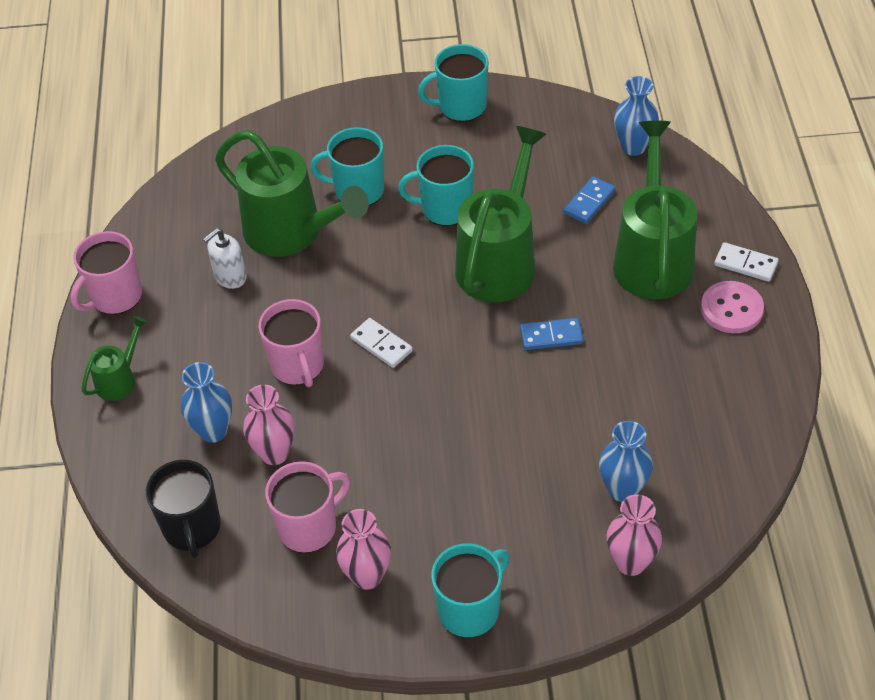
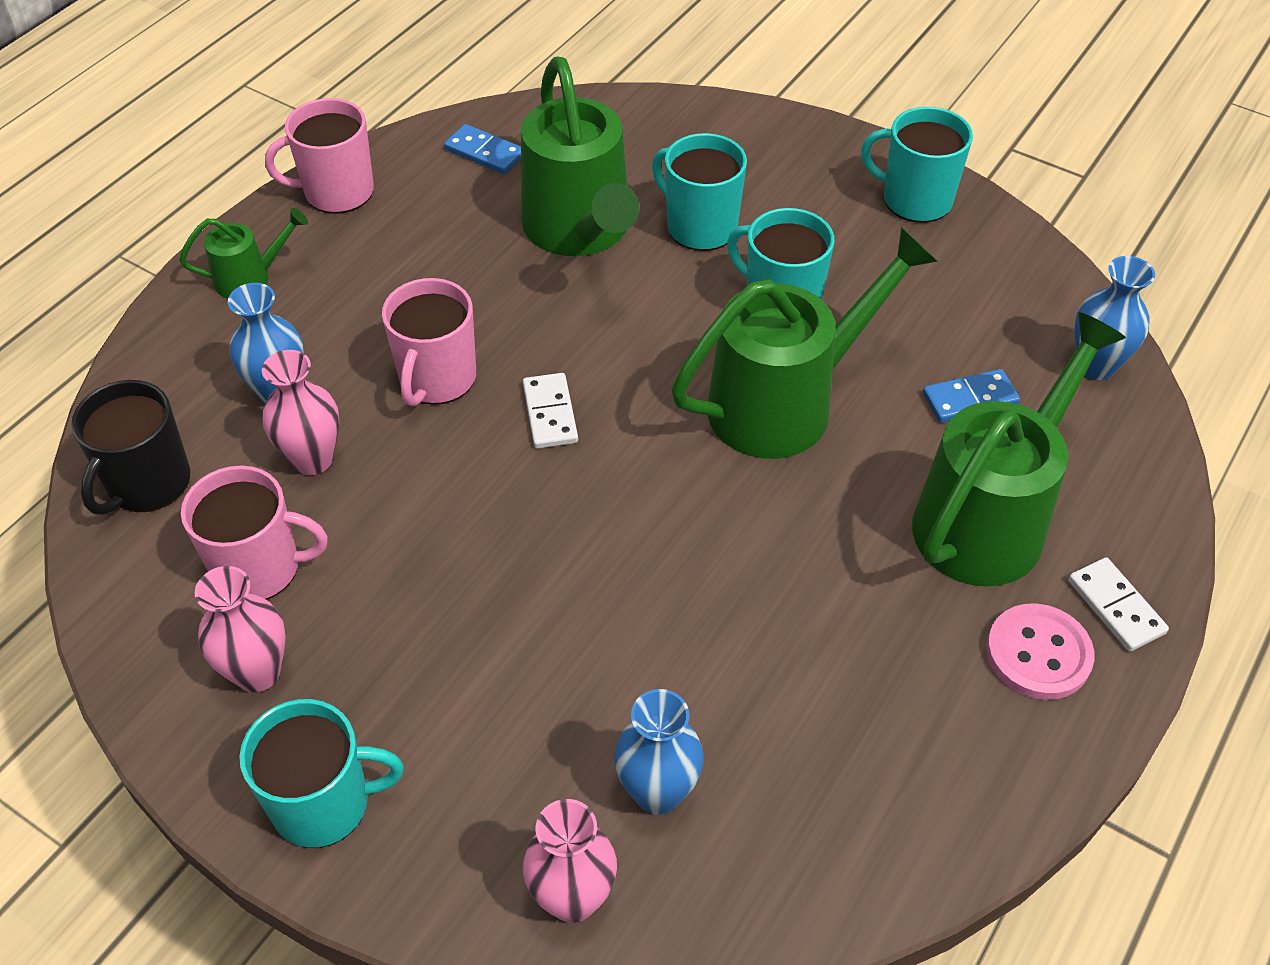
camera: 35 degrees right, 0 degrees up
(230, 277) = (468, 240): white soap dispenser -> none
(551, 336) = (759, 532): blue domino -> blue domino (484, 152)

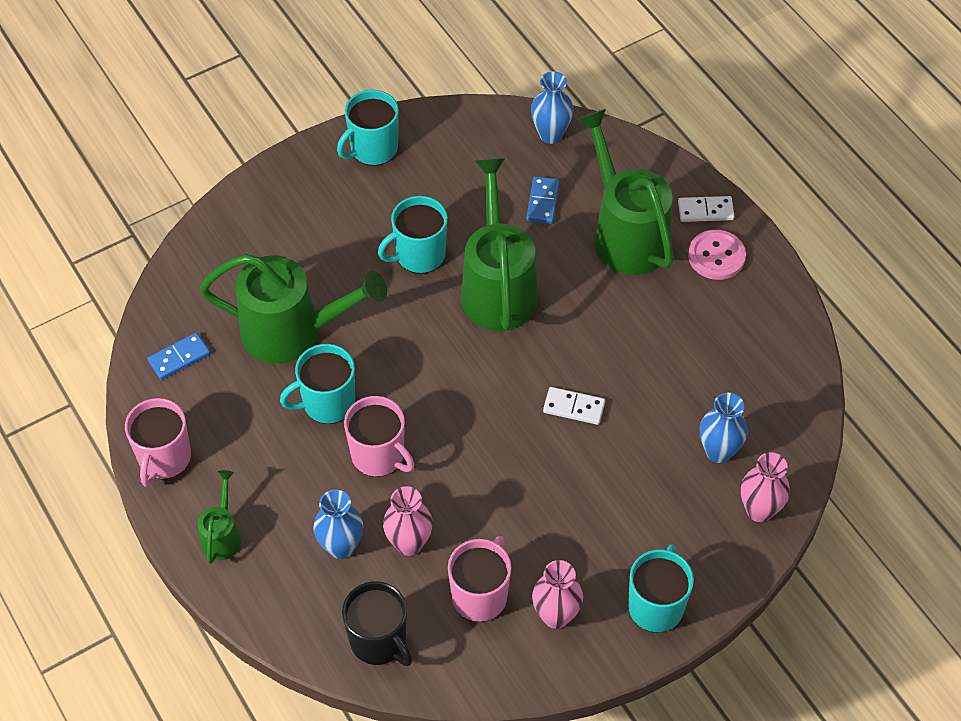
camera: 65 degrees left, 5 degrees up
(550, 413) = (441, 406): white domino -> white domino (574, 407)
(700, 226) = (328, 267): turquoise mug -> turquoise mug (327, 403)

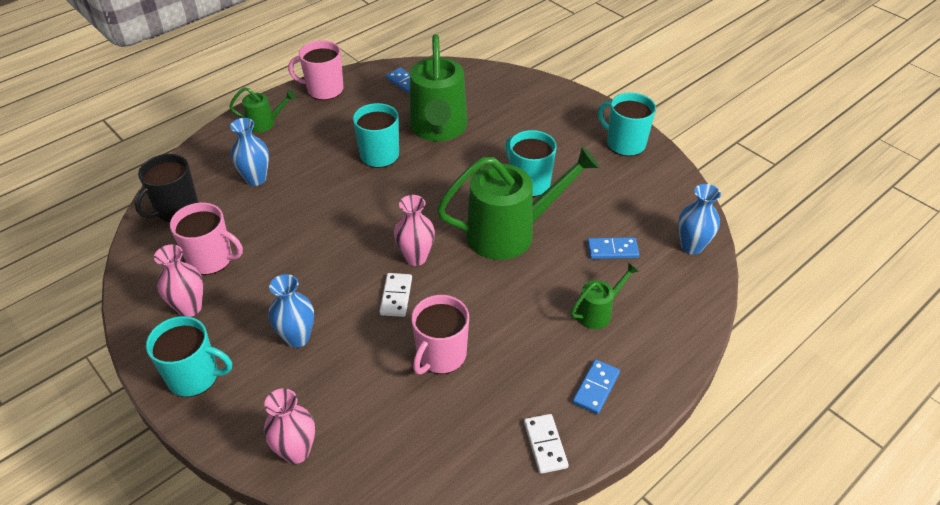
camera: 80 degrees right, 10 degrees down
(379, 456) = (335, 187): pink mug -> pink mug (440, 355)
(409, 543) = (258, 213): pink vase -> pink vase (416, 257)
(625, 233) = (598, 312): green watering can -> green watering can, size x0.48
(705, 211) = (650, 373): white domino -> white domino (545, 445)
(716, 256) = (595, 388): pink button -> blue domino
(718, 451) = (361, 410): blue vase -> blue vase (297, 338)

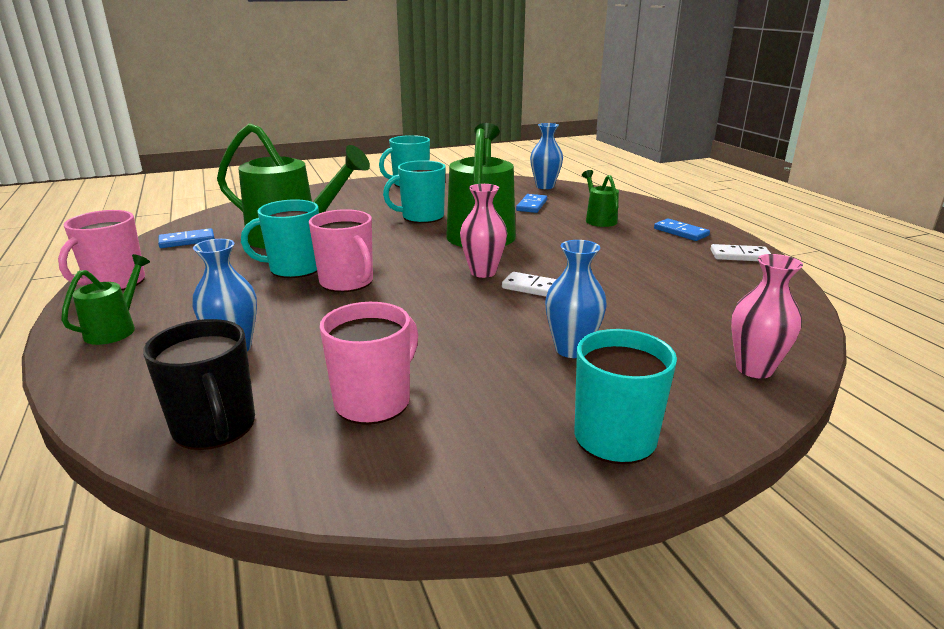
camera: 70 degrees left, 20 degrees down
(189, 308) = (468, 430): pink vase -> none
(440, 355) = (627, 279): pink mug -> pink mug (347, 282)

